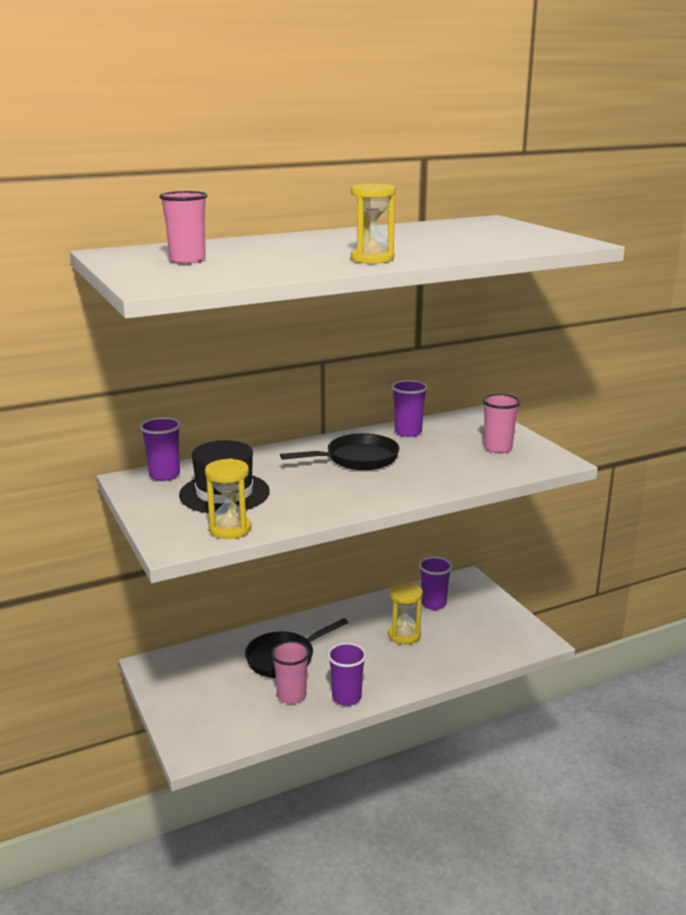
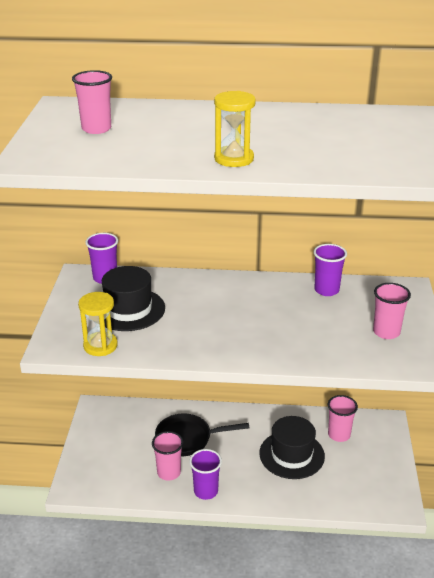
camera: 30 degrees right, 10 degrees up
(357, 459) = (257, 307): black pan -> none
(404, 635) = (291, 454): yellow hourglass -> black hat
(433, 604) = (339, 435): purple cup -> pink cup

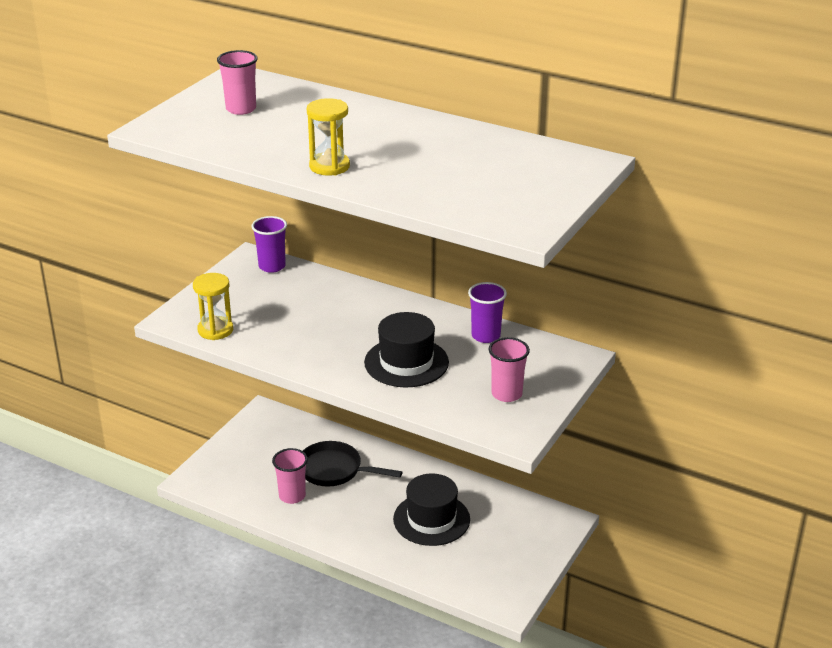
camera: 25 degrees right, 0 degrees up
(128, 309) = (269, 303): black hat -> black hat (406, 362)
(206, 491) = (316, 525): purple cup -> none
(339, 435) = (499, 516): pink cup -> none

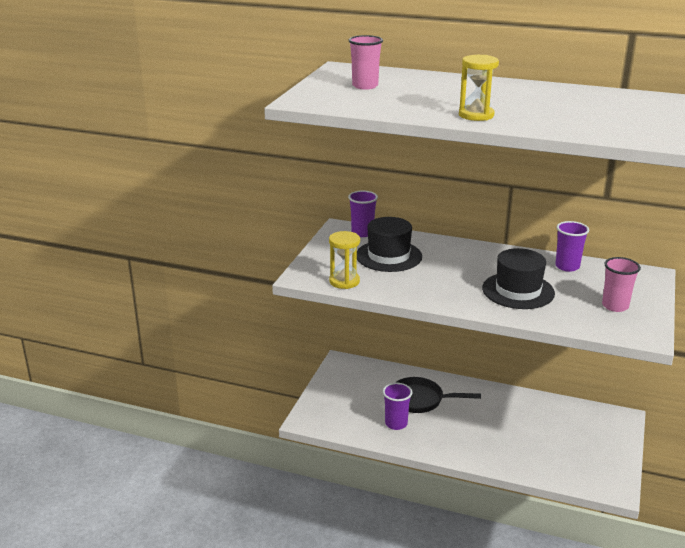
camera: 10 degrees left, 5 degrees down
(292, 496) = (396, 423): pink cup -> purple cup
(431, 519) = (518, 429): black hat -> black hat (388, 256)

